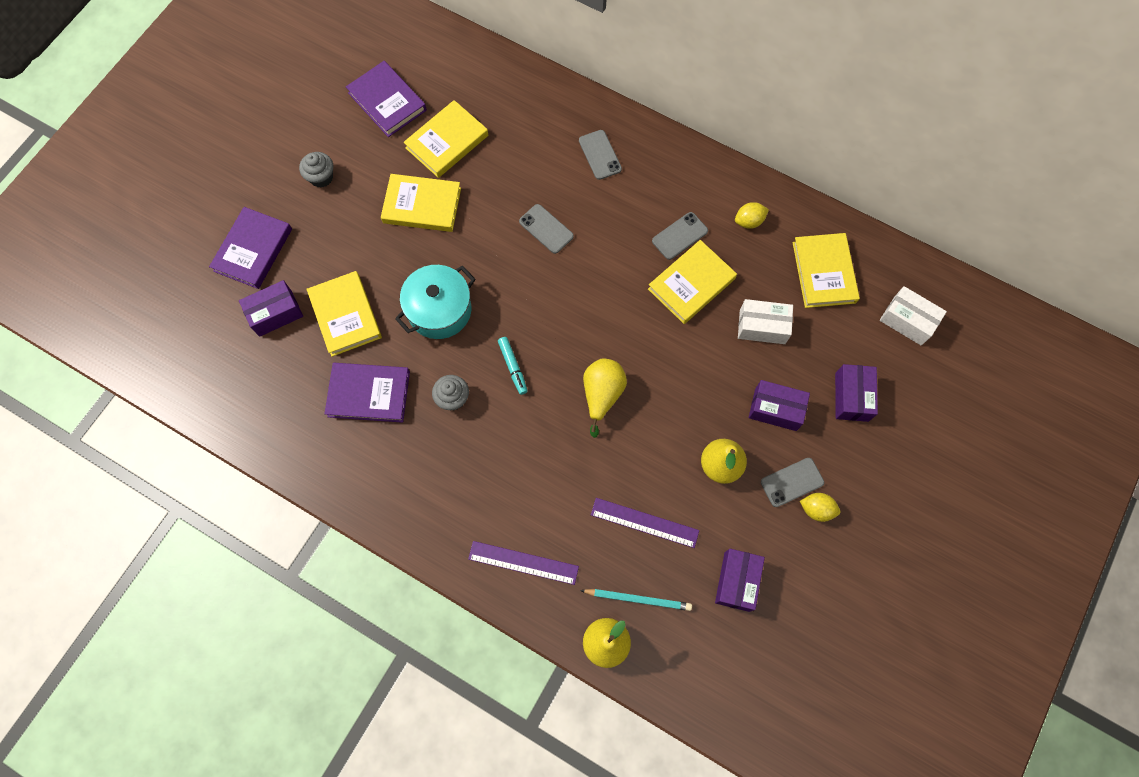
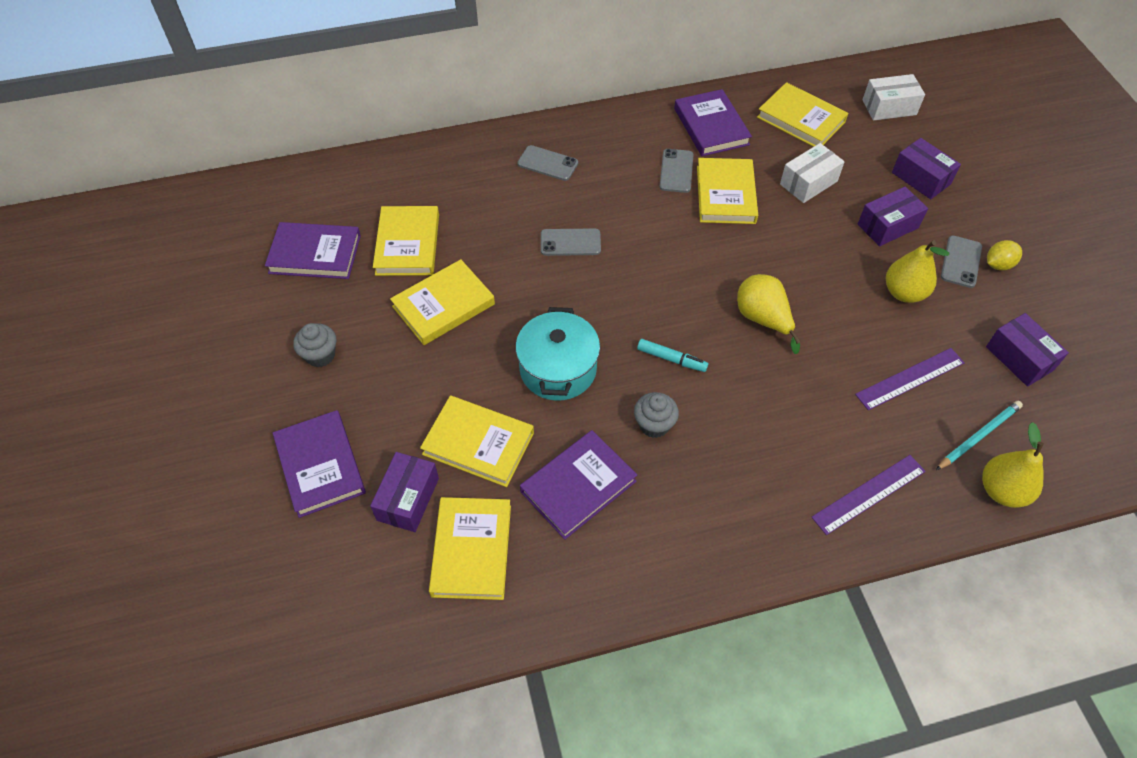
camera: 45 degrees left, 15 degrees down
(275, 375) = (471, 550): none -> yellow book
(749, 221) = (711, 126): yellow lemon -> purple book

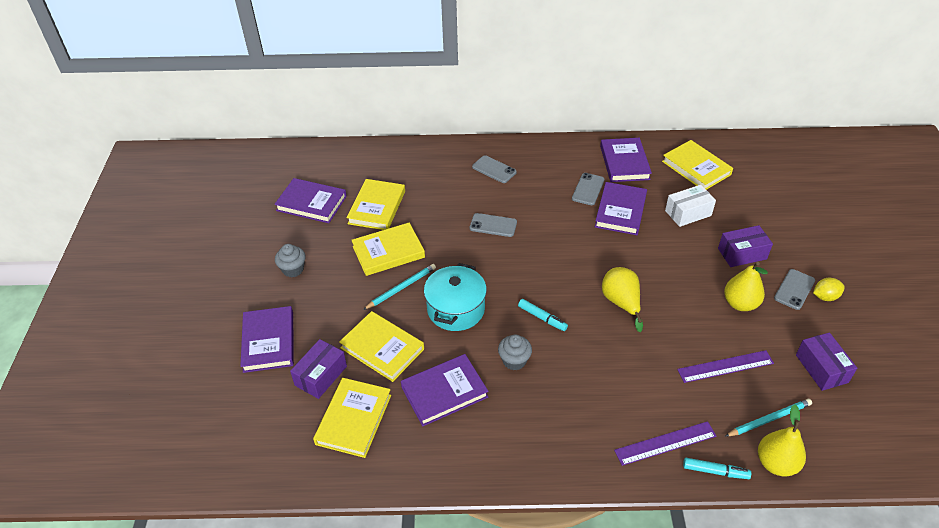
camera: 15 degrees right, 10 degrees down
(477, 353) = (401, 288): none -> turquoise pencil
(725, 194) = (620, 211): yellow book -> purple book
(889, 107) = (770, 170): white box -> none
(921, 178) = (780, 224): purple box -> none
(936, 517) = (715, 471): none -> turquoise marker

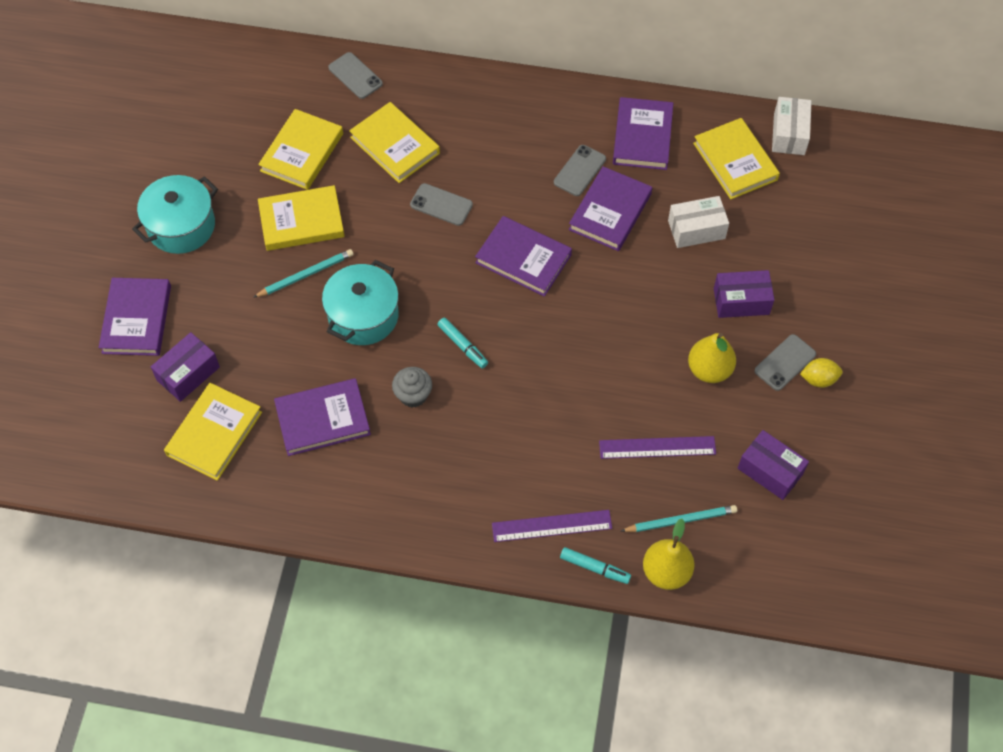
camera: 10 degrees right, 15 degrees up
(293, 269) = (181, 226): grey cupcake -> turquoise pot
(311, 203) = (221, 132): purple book -> purple book (523, 259)
(382, 348) = (265, 352): yellow book -> yellow book (395, 145)
(494, 169) = (466, 119): grey phone -> grey phone (355, 76)
(621, 303) = (564, 343): yellow pear -> none
(725, 147) = (789, 134): none -> white box
(821, 368) = (770, 471): purple box -> purple box turned 45 degrees counterclockwise

